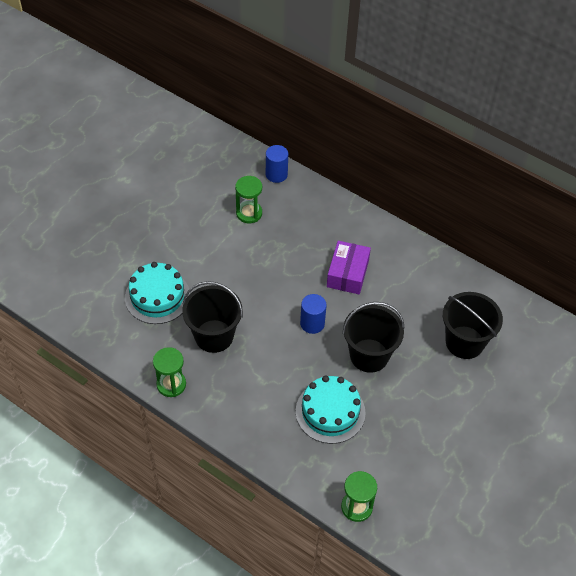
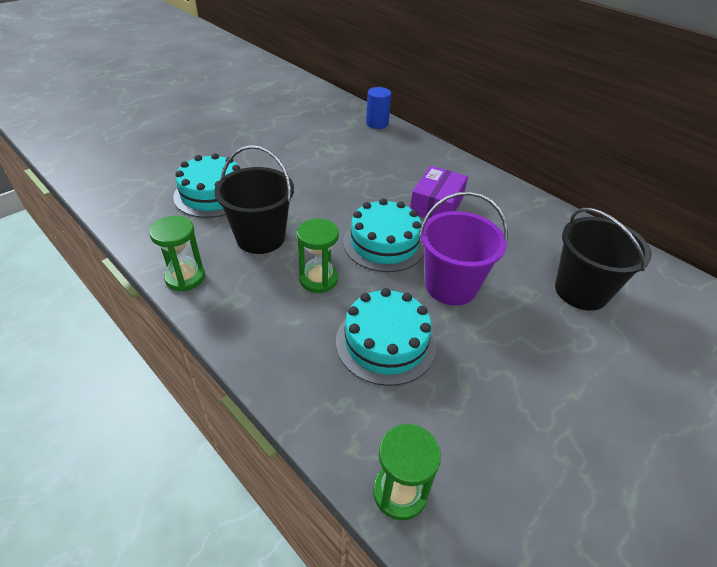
camera: 10 degrees right, 10 degrees down
(249, 213) = (340, 145): green hourglass -> green hourglass (318, 279)
(312, 323) = (384, 243): blue cylinder -> turquoise cake
(369, 355) = (451, 286): black bucket -> purple bucket

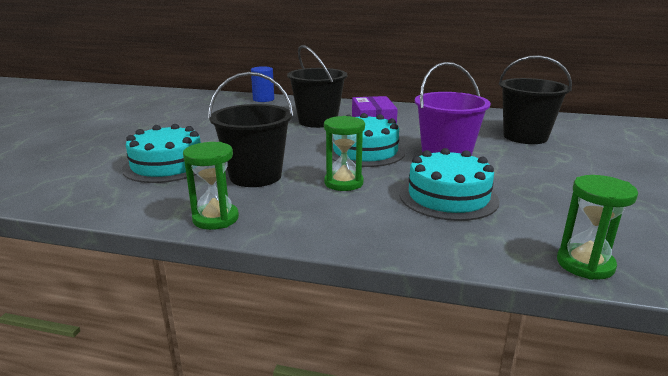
camera: 30 degrees left, 20 degrees down
(390, 178) = (318, 121): none -> black bucket

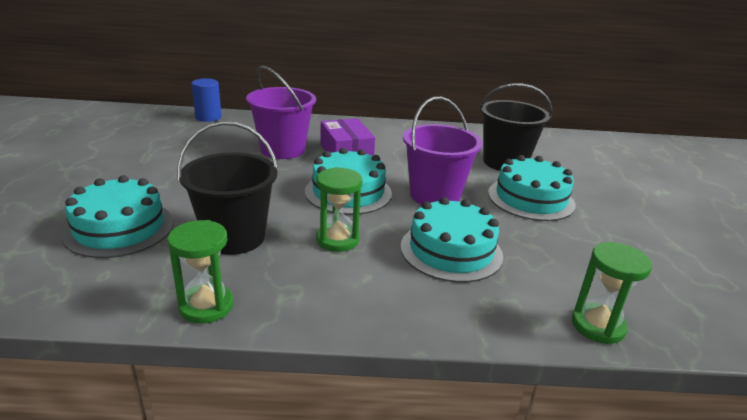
camera: 15 degrees left, 5 degrees up
(318, 121) = (283, 149): black bucket -> purple bucket
(543, 164) = (530, 198): none -> turquoise cake

